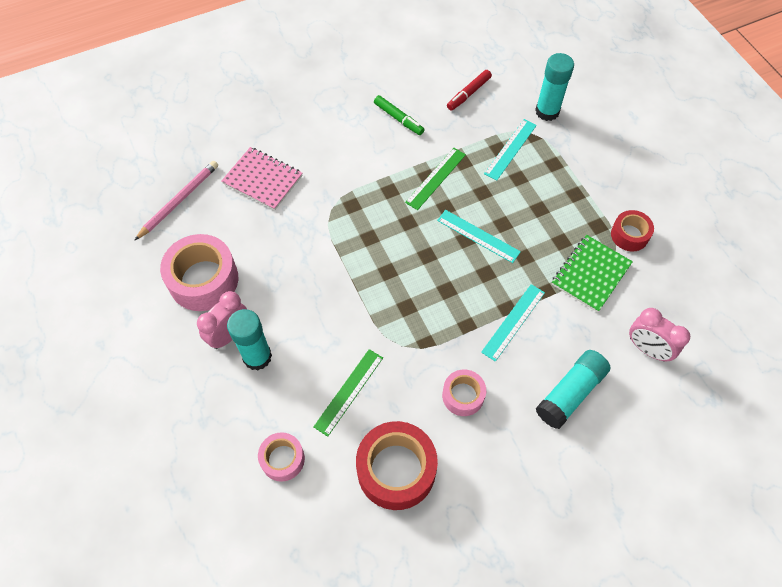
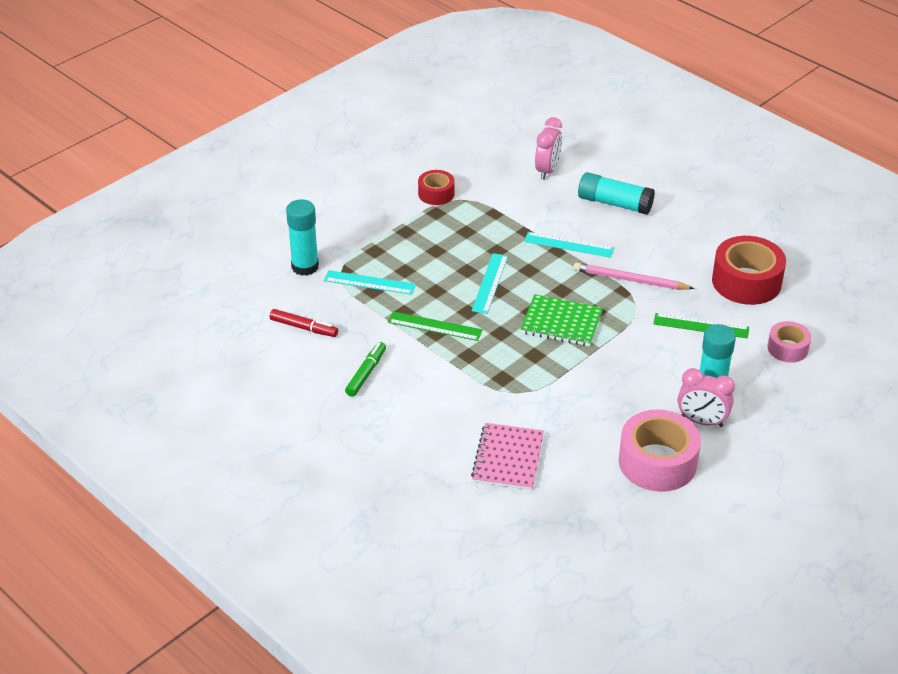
camera: 110 degrees left, 20 degrees down
(179, 200) = (575, 521): pink pencil -> pink pencil (630, 280)
(463, 396) = (657, 259): pink tape -> none
(590, 274) = (492, 209): green notebook -> green notebook (561, 323)

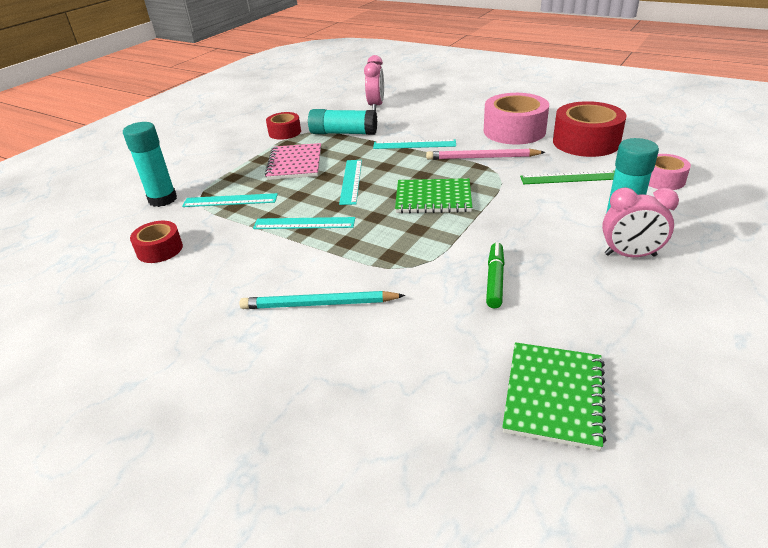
camera: 10 degrees left, 5 degrees down
(304, 328) = (160, 249): red marker -> red tape
(366, 373) = (234, 279): green marker -> green marker (495, 280)
(432, 411) = (319, 304): none -> turquoise pencil
(435, 326) = (304, 223): green ruler -> turquoise ruler
(508, 458) = (429, 339): pink notebook -> pink notebook (295, 163)
(578, 516) = (554, 396): none -> green notebook
(614, 203) = (441, 115): turquoise glue stick -> turquoise glue stick (343, 133)
(657, 462) = (611, 306): pink tape -> pink tape (514, 131)

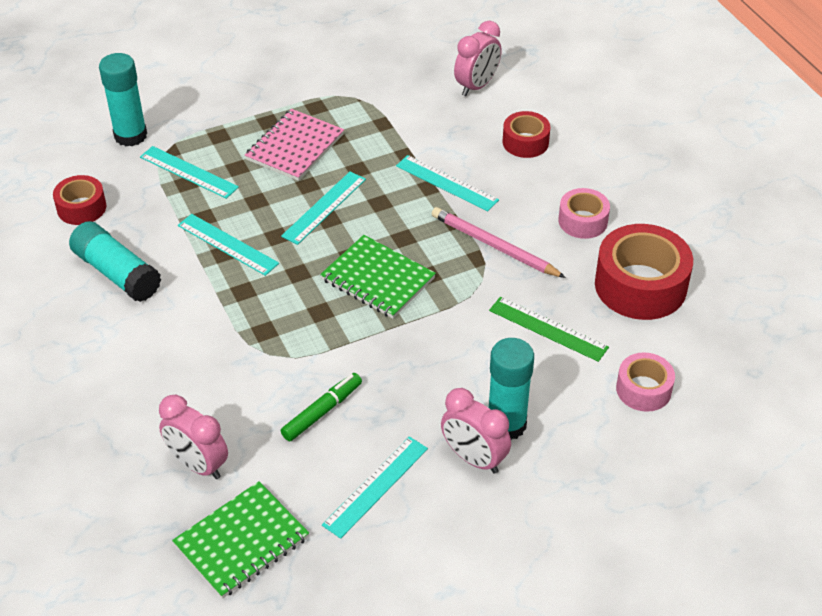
camera: 30 degrees right, 10 degrees up
(285, 132) = (331, 84): red tape -> red tape (525, 142)
(319, 304) = (156, 350): turquoise pencil -> none
(343, 133) = (391, 120): turquoise glue stick -> turquoise glue stick (117, 273)
(446, 361) = (198, 465): none -> pink clock
(514, 131) = (583, 221): pink tape -> pink tape, size x0.56
(595, 303) = (376, 486): none -> turquoise ruler

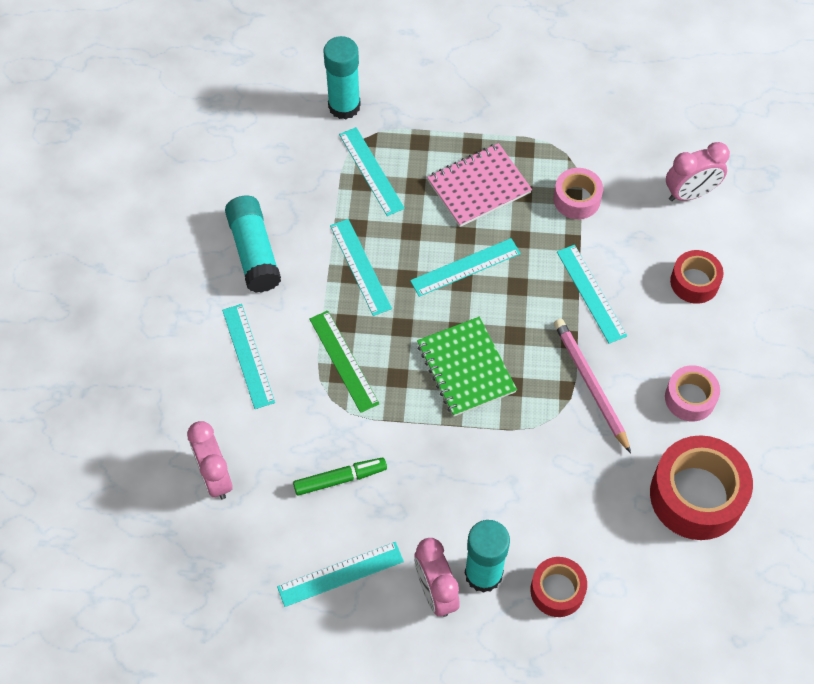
camera: 30 degrees right, 15 degrees up
(81, 208) = (262, 167): red tape -> red tape (557, 590)
(165, 354) = (248, 355): none -> turquoise ruler
(242, 541) = (208, 567): green notebook -> none
(548, 329) = (581, 497): green ruler -> green ruler (343, 361)
(643, 389) = (625, 604): pink tape -> pink tape (577, 199)

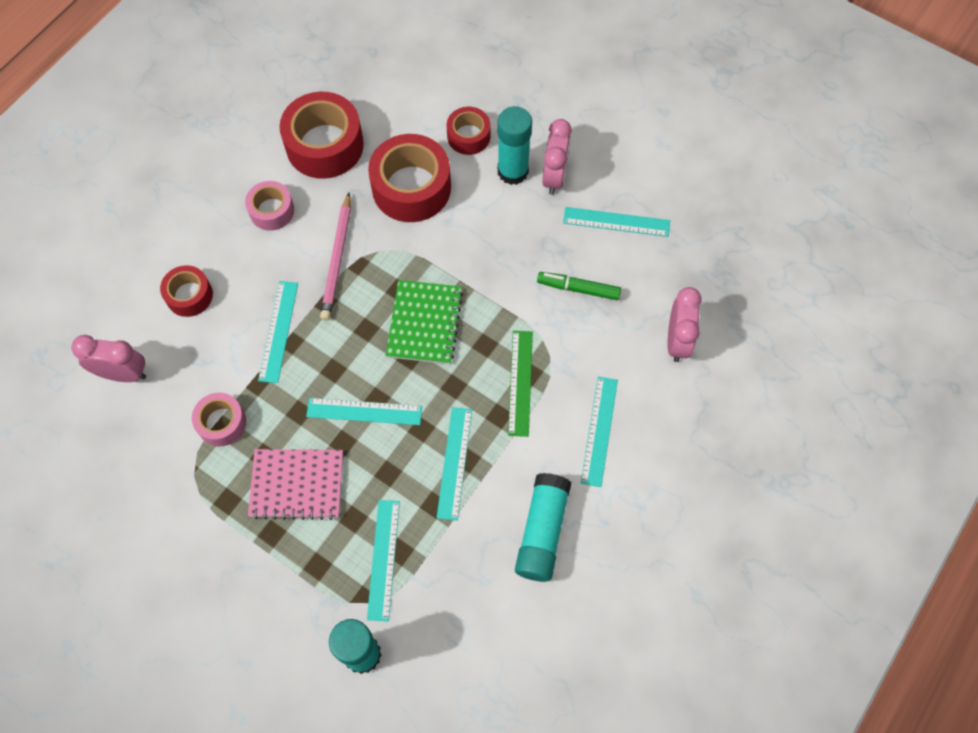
camera: 150 degrees left, 5 degrees up
(574, 497) = (411, 188): none -> red tape

